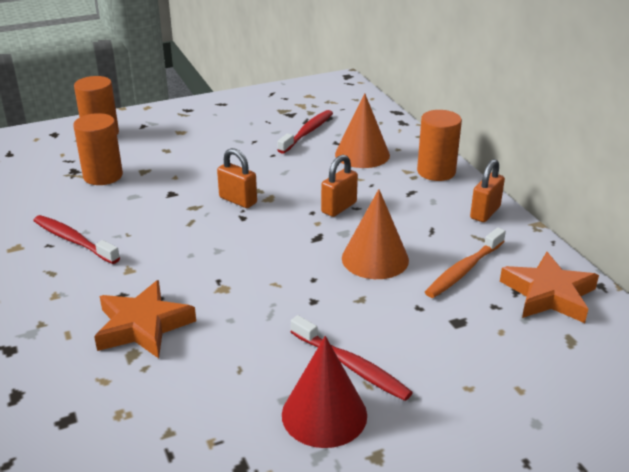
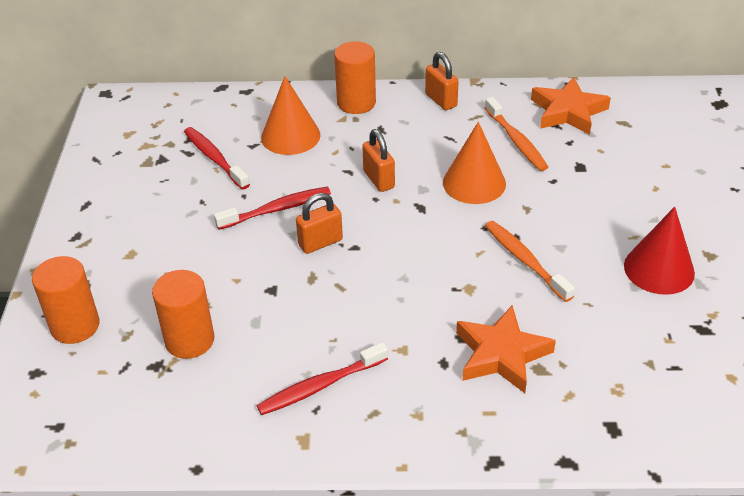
camera: 65 degrees left, 10 degrees up
(281, 314) = (525, 260): none -> orange toothbrush
(351, 366) = (609, 239): red toothbrush -> red toothbrush (277, 209)

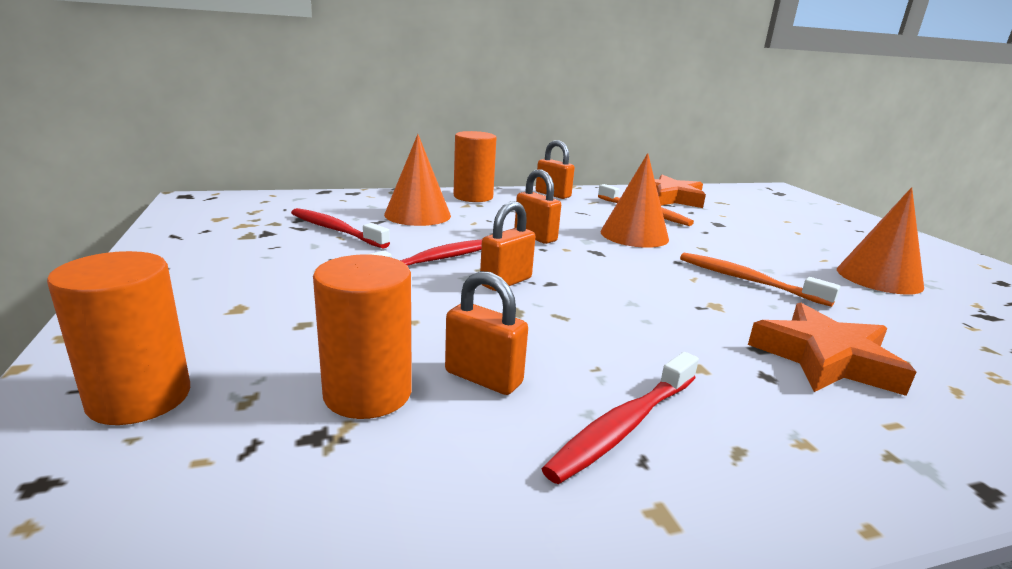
camera: 20 degrees left, 20 degrees down
(259, 338) = (483, 378): none -> orange padlock
(659, 269) = (879, 278): red cone -> orange cone

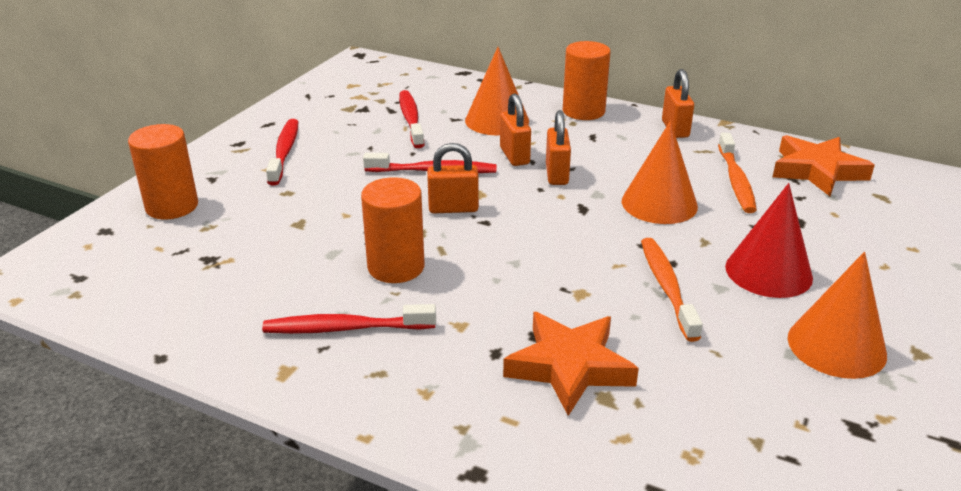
camera: 45 degrees right, 10 degrees up
(231, 288) = (284, 152): none -> red toothbrush
(367, 393) = (258, 248): orange cylinder -> orange cylinder (396, 267)
(483, 378) = (323, 267): orange padlock -> orange padlock (514, 156)
(767, 252) = (768, 272): none -> red cone

